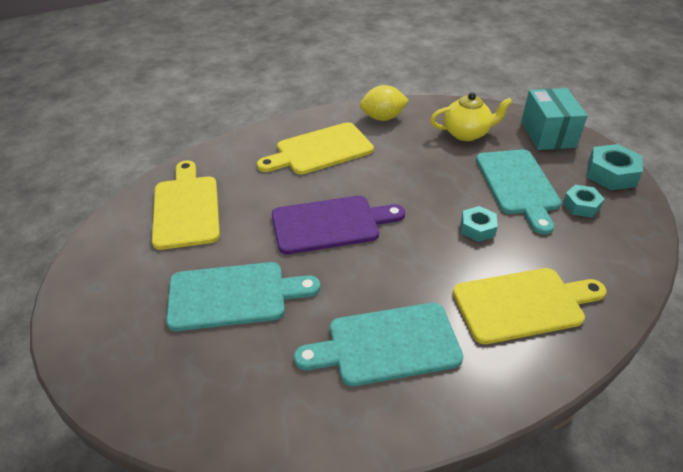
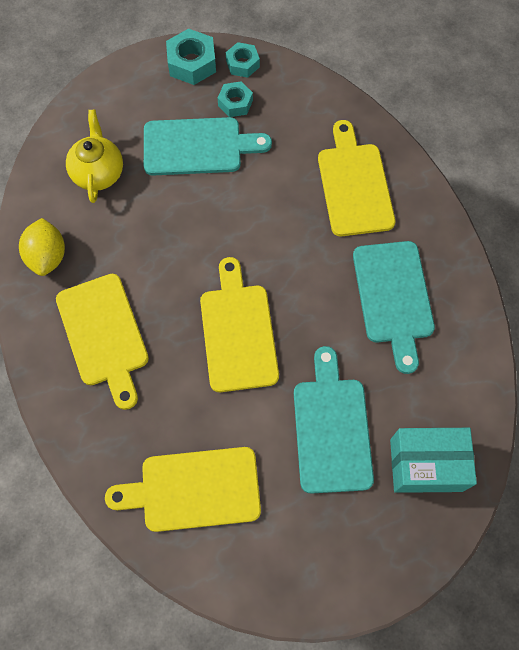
camera: 85 degrees left, 25 degrees up
(330, 224) = (238, 332): purple cutting board -> yellow cutting board
(477, 228) = (258, 198): turquoise nut -> turquoise nut (242, 64)
(547, 134) = (115, 95): turquoise box -> turquoise box (426, 465)

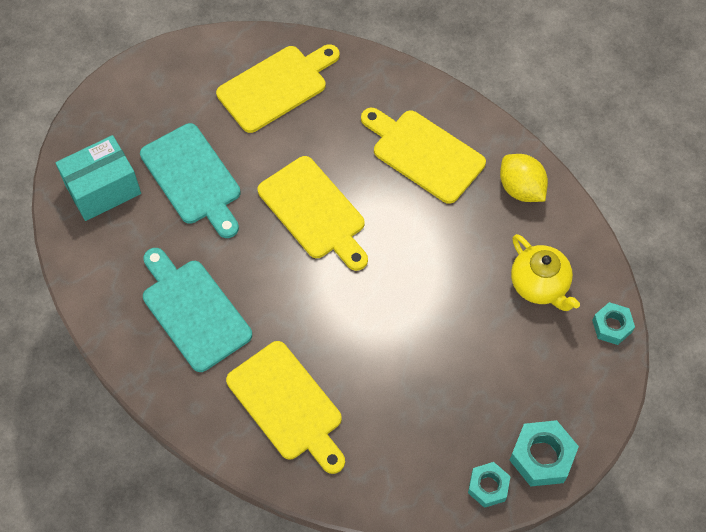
camera: 150 degrees right, 5 degrees down
(198, 146) = (466, 362): turquoise cutting board -> none
(235, 103) = (463, 433): turquoise nut -> turquoise nut (612, 326)

